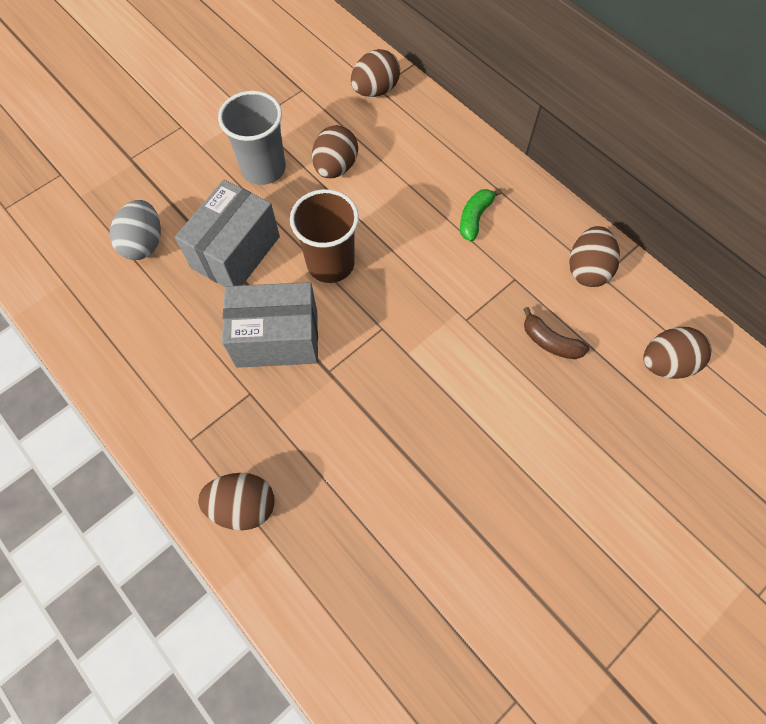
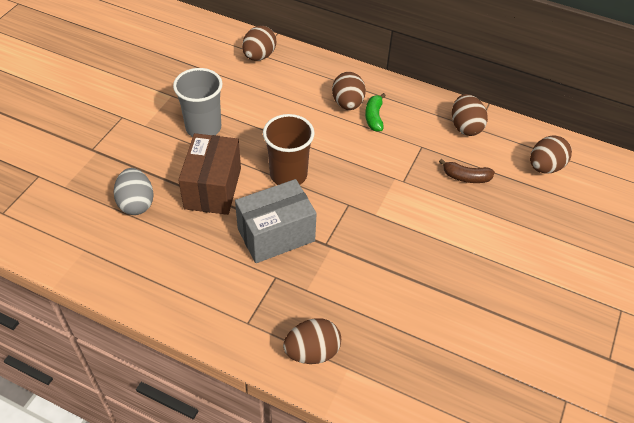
camera: 25 degrees left, 15 degrees down
(235, 252) = (213, 188): grey box -> brown box
(335, 167) = (257, 112): brown egg -> brown egg (347, 103)

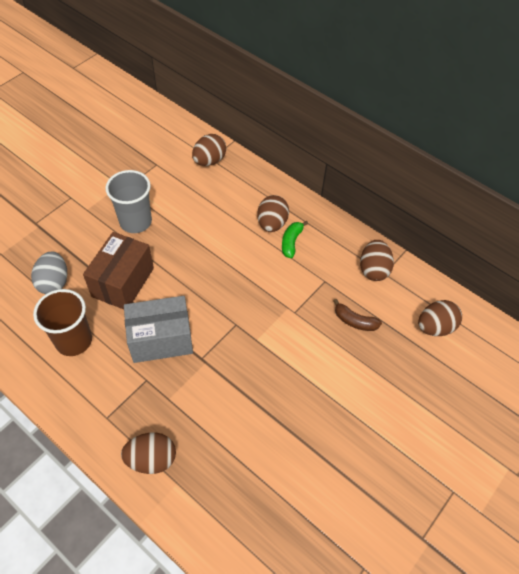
camera: 15 degrees right, 5 degrees up
(288, 175) = (193, 283): brown cup -> brown cup (74, 341)

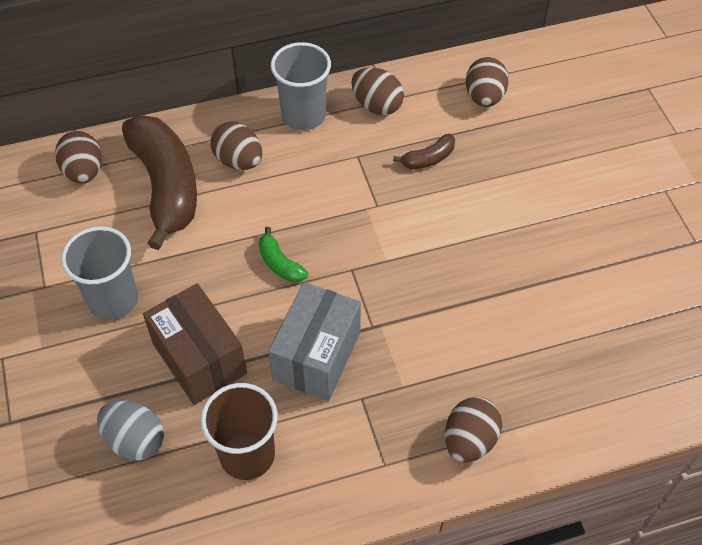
camera: 55 degrees left, 0 degrees up
(227, 201) = (166, 186): none -> brown banana
(291, 242) = (280, 157): green banana -> green banana (280, 264)
(332, 236) = (303, 115): none -> grey cup

